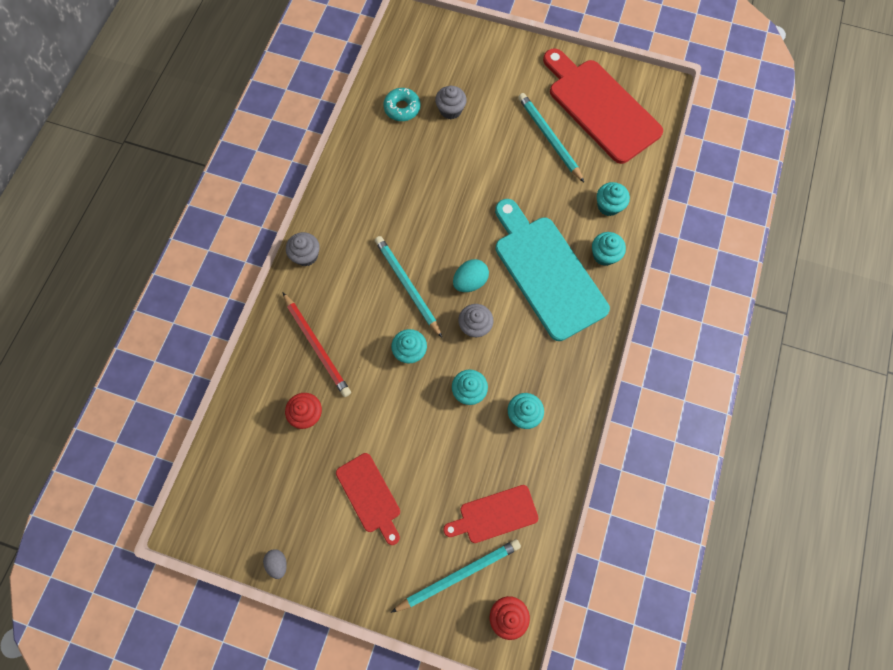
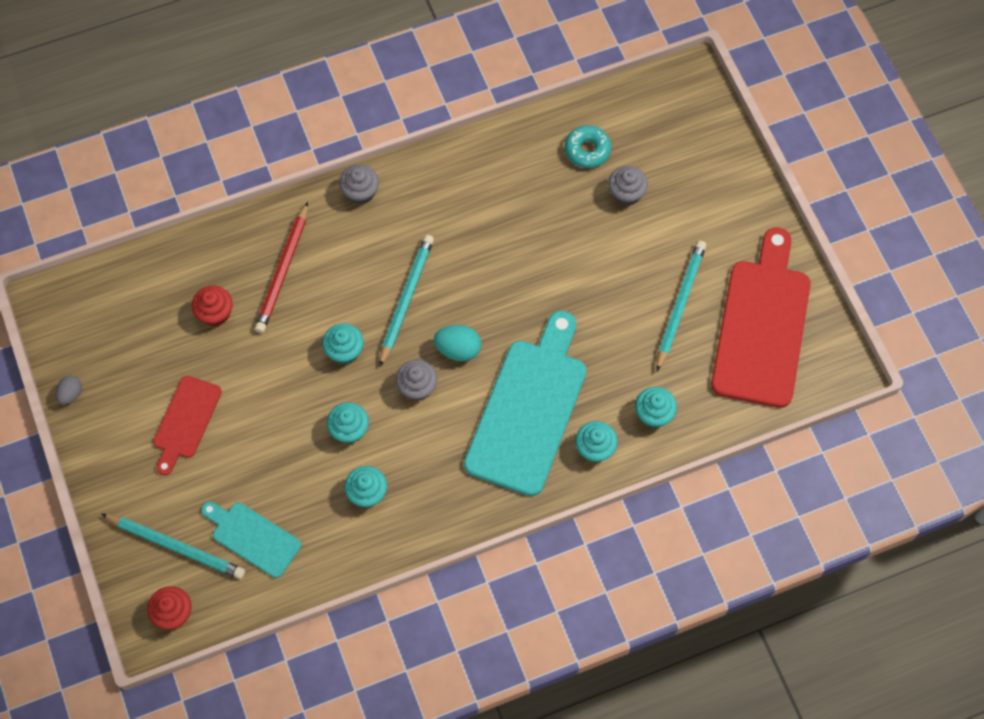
camera: 50 degrees right, 5 degrees down
(494, 515) = (253, 537): red cutting board -> turquoise cutting board

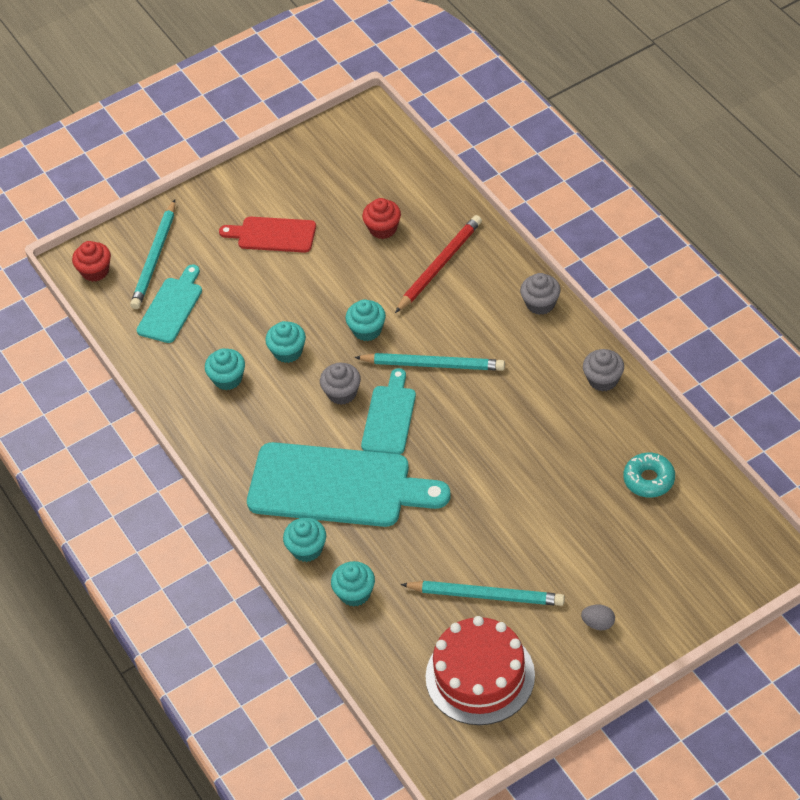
camera: 85 degrees right, 15 degrees down
(71, 394) = (282, 153): grey egg -> grey egg (598, 623)
(283, 270) = (439, 266): red pencil -> red pencil turned 120 degrees clockwise
(458, 349) = (389, 416): turquoise egg -> turquoise cutting board
(626, 193) = (606, 524): grey cupcake -> grey cupcake (603, 380)
(761, 326) = (480, 676): red cutting board -> red cake

